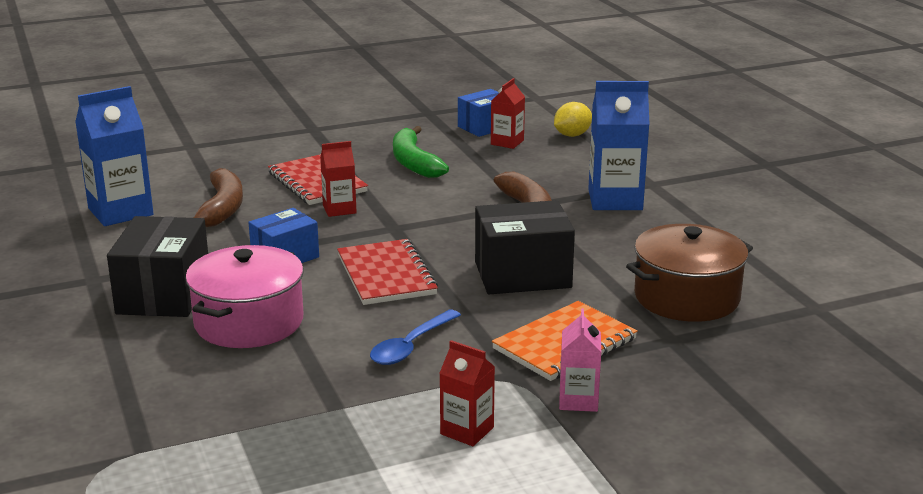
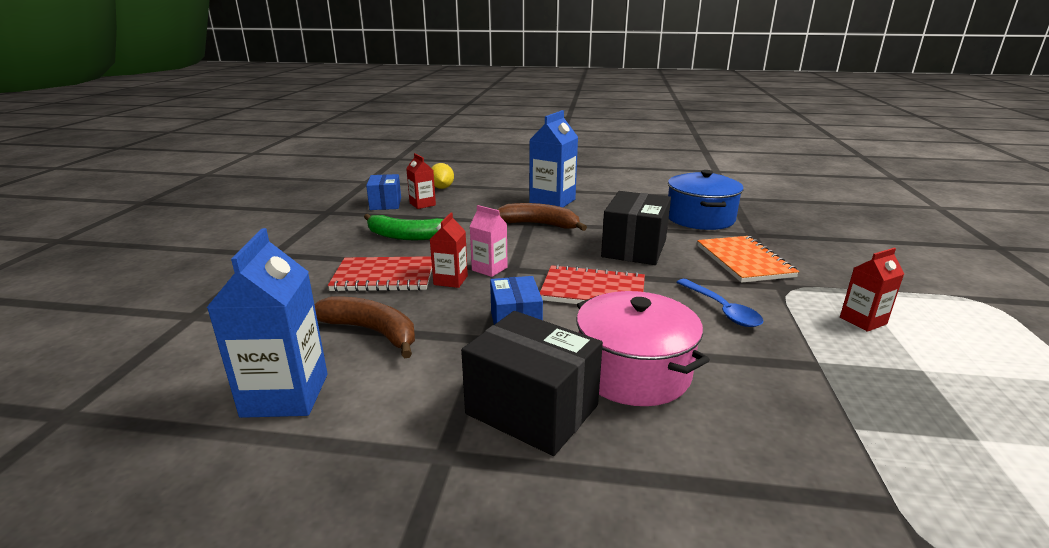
camera: 60 degrees left, 0 degrees up
(578, 400) = (824, 276): pink carton -> pink carton (489, 269)
(686, 297) = (700, 218): brown pot -> blue pot

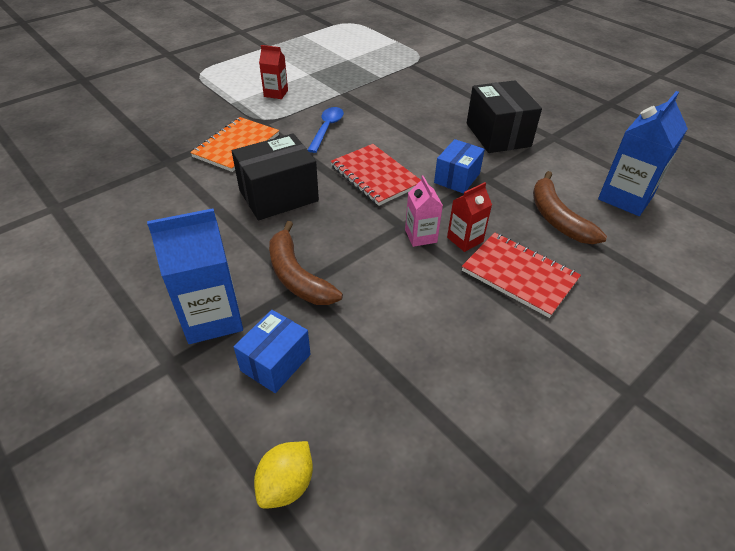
camera: 140 degrees left, 20 degrees up
(385, 204) = (422, 474): blue box -> blue box (276, 362)
(407, 236) = (454, 340): green banana -> none
(422, 204) = (370, 428): red carton -> none
(633, 371) = (429, 127): pink pot -> none
(700, 218) = (153, 198): blue pot -> none

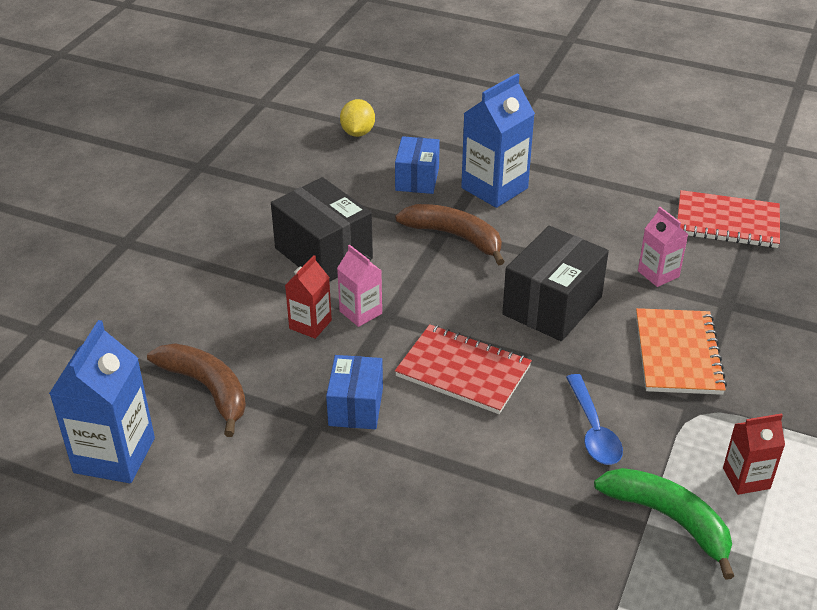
camera: 155 degrees right, 5 degrees down
(182, 192) = (658, 274): none -> pink carton
(329, 92) = (669, 519): none -> green banana
(498, 135) = (327, 519): black box -> black box (323, 253)
(519, 275) = (239, 305): red notebook -> red notebook (727, 222)

